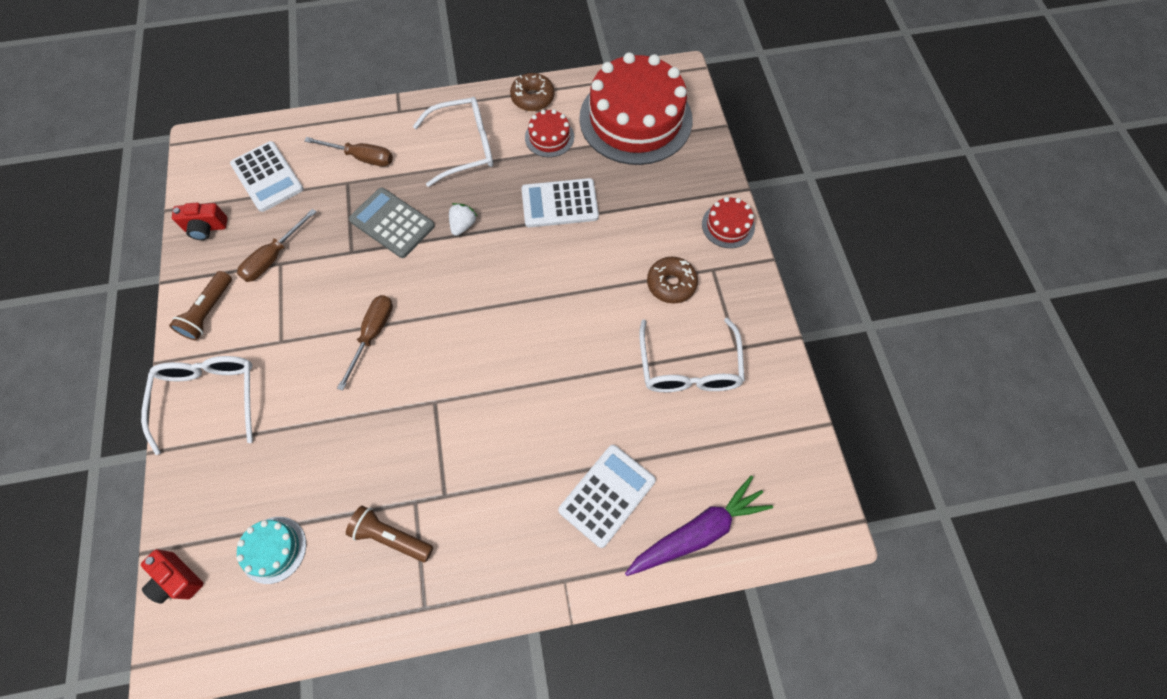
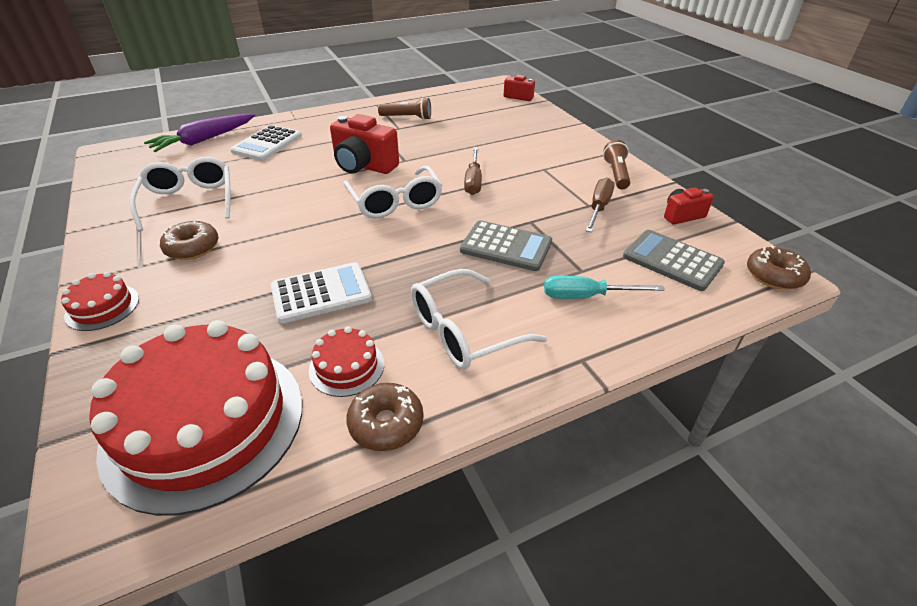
camera: 165 degrees right, 25 degrees down
(206, 145) = (774, 276): none -> brown donut
(210, 397) = (568, 142): white glasses -> white glasses (395, 202)
(267, 177) = (672, 260): white calculator -> grey calculator
(273, 549) = (474, 108): turquoise cake -> none
(361, 157) = (586, 296): brown screwdriver -> turquoise screwdriver
(463, 225) = (429, 257): white strawberry -> none
(487, 399) = (364, 166): none -> red camera

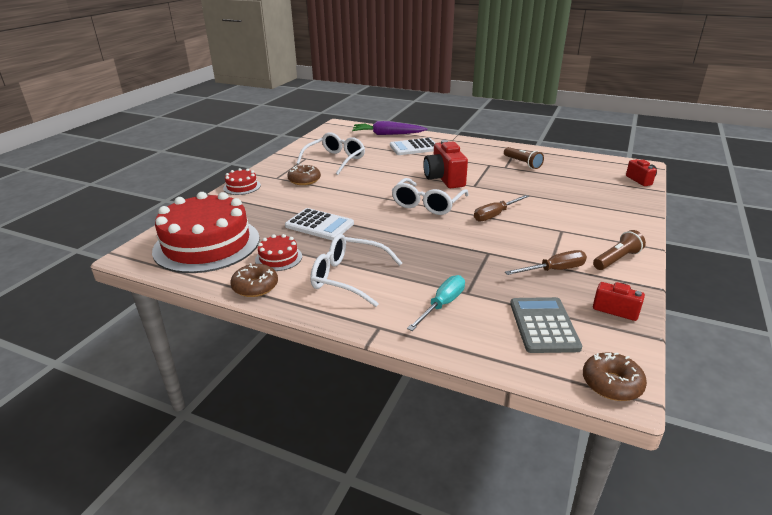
camera: 50 degrees right, 10 degrees down
(506, 246) = (446, 256): grey calculator -> none
(586, 296) = (442, 305): turquoise screwdriver -> turquoise screwdriver turned 75 degrees clockwise

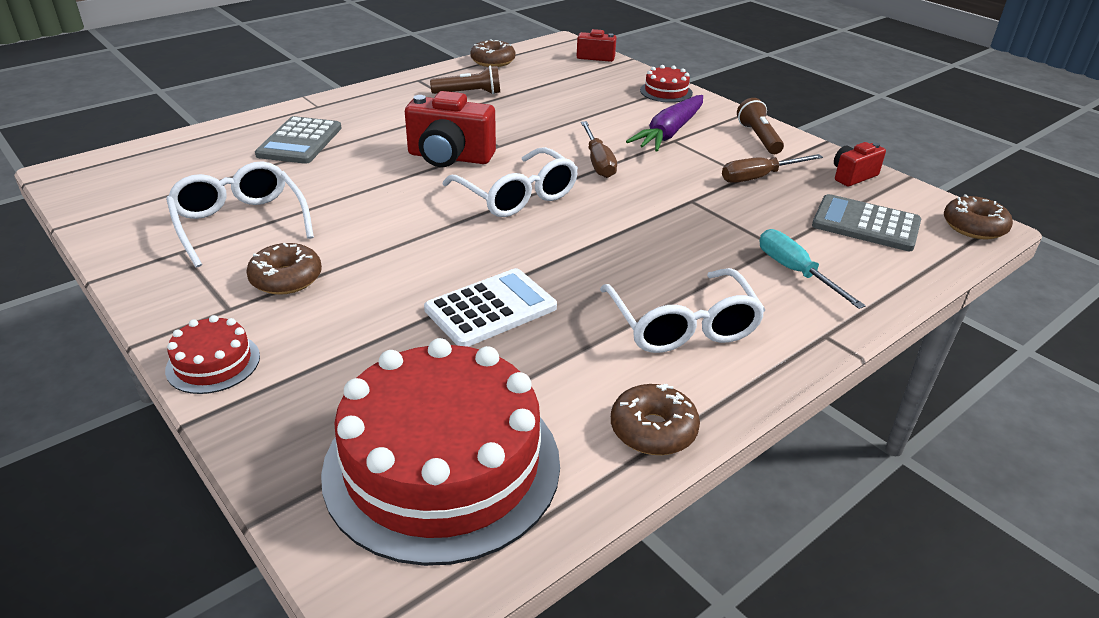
camera: 65 degrees left, 5 degrees up
(278, 258) = (572, 381): red cake -> red cake (666, 92)
(348, 277) = (682, 326): white glasses -> white glasses turned 60 degrees counterclockwise
(387, 134) = (204, 144): purple carrot -> purple carrot (669, 133)
(414, 147) = (300, 141): white calculator -> grey calculator
(554, 270) = (759, 177): brown screwdriver -> brown screwdriver turned 120 degrees counterclockwise
(574, 157) = (493, 61): none -> brown donut

